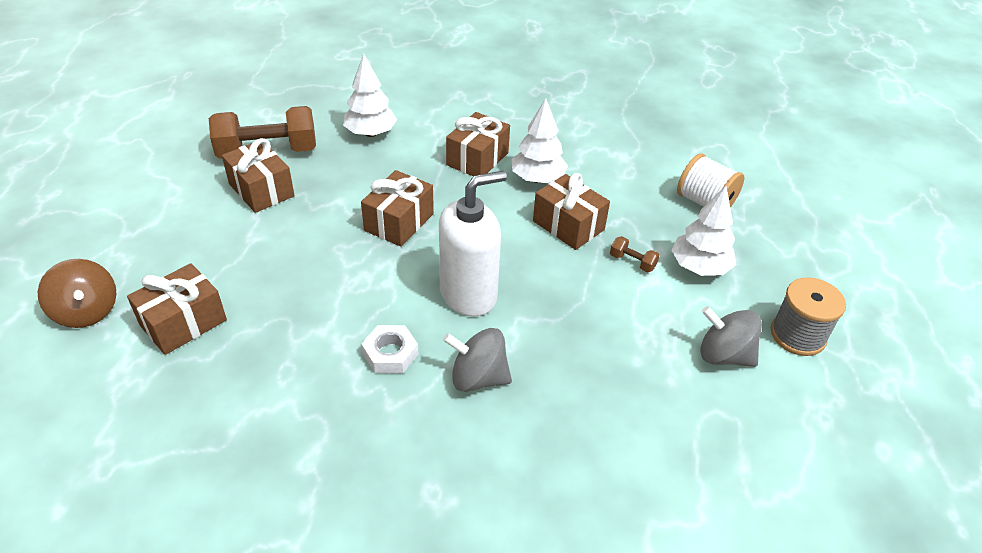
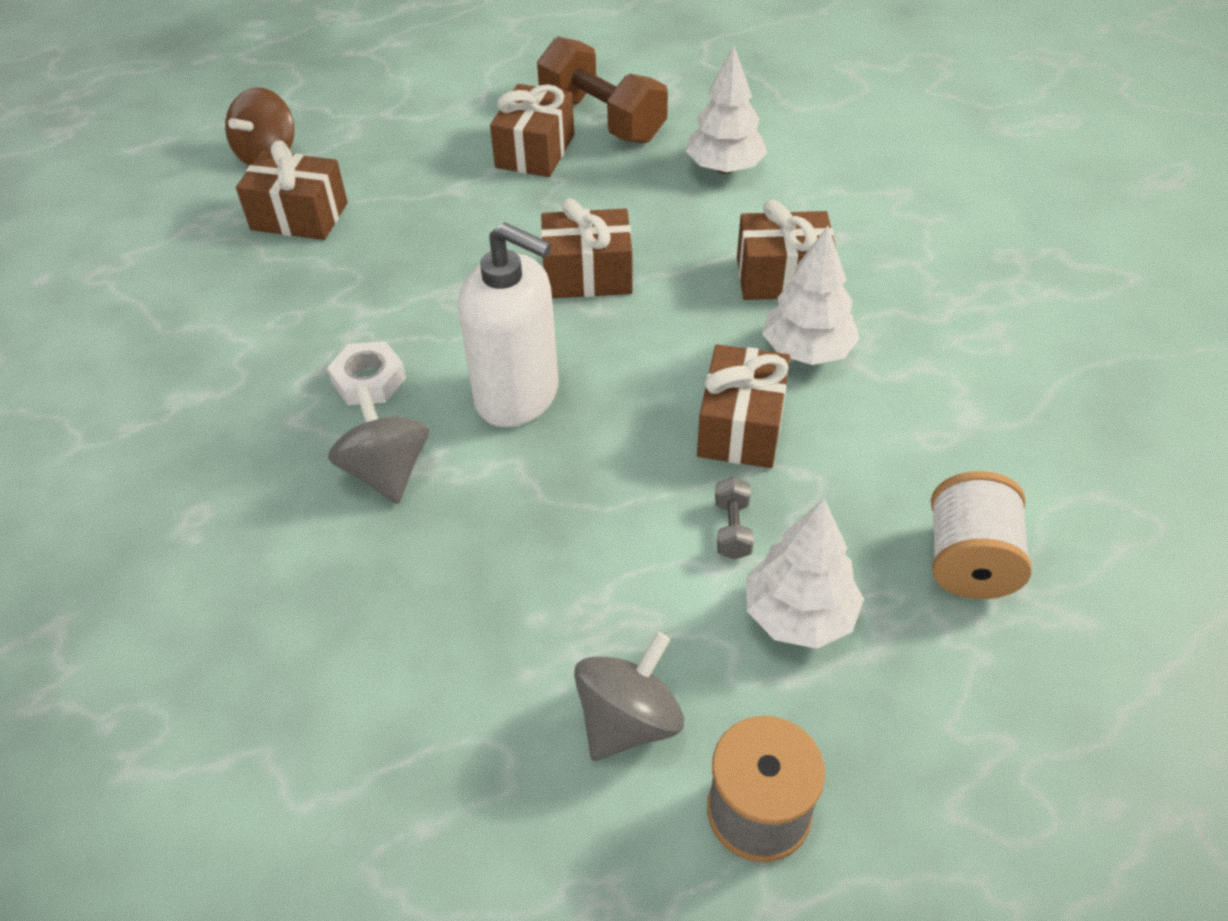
camera: 60 degrees right, 5 degrees up
(632, 262) = (732, 529): brown dumbbell -> grey dumbbell
(724, 355) = (628, 720): grey spinning top -> grey spinning top turned 45 degrees clockwise

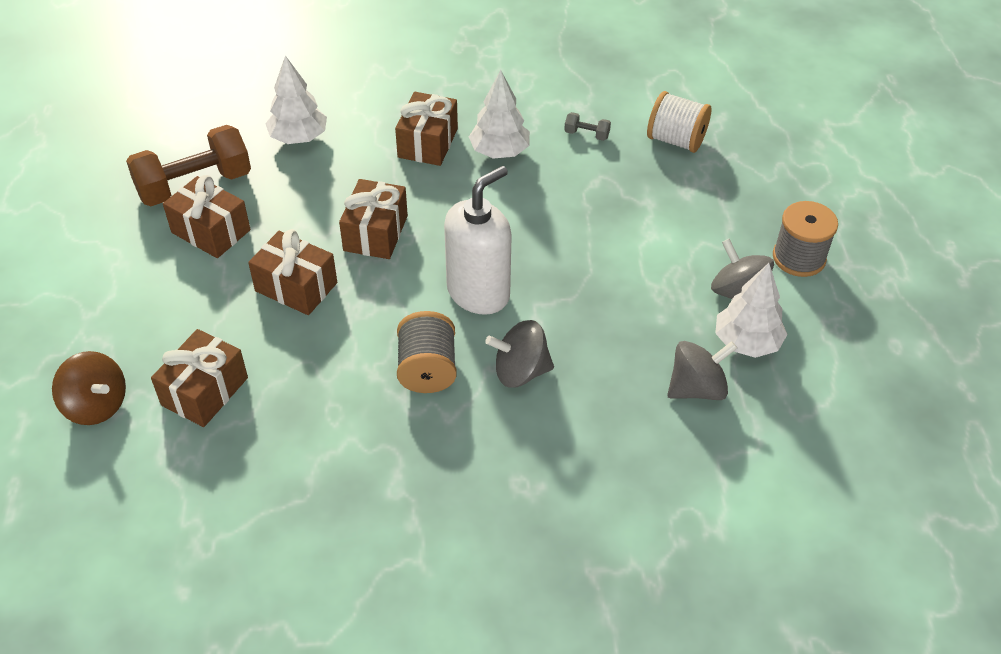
camera: 75 degrees left, 0 degrees up
(369, 380) = (427, 370): white nut -> grey spool
(400, 693) = (697, 388): none -> grey spinning top
(732, 529) = (625, 221): grey dumbbell -> grey dumbbell (586, 134)
(741, 427) = (549, 196): brown gift -> brown gift (296, 287)
(799, 615) = (691, 211): white tree -> white tree (746, 342)

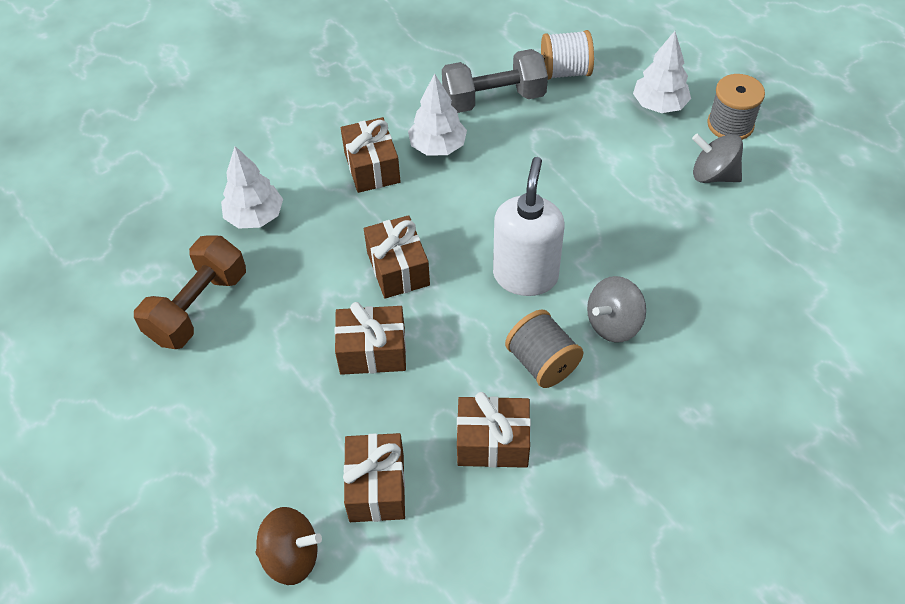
camera: 30 degrees left, 5 degrees up
(211, 231) = (252, 342): brown gift -> brown gift (493, 442)
(586, 134) = (494, 99): grey dumbbell -> grey dumbbell, size x2.42
(697, 388) = (748, 266): grey spinning top -> none
(746, 342) = (751, 210): white tree -> white tree (659, 105)

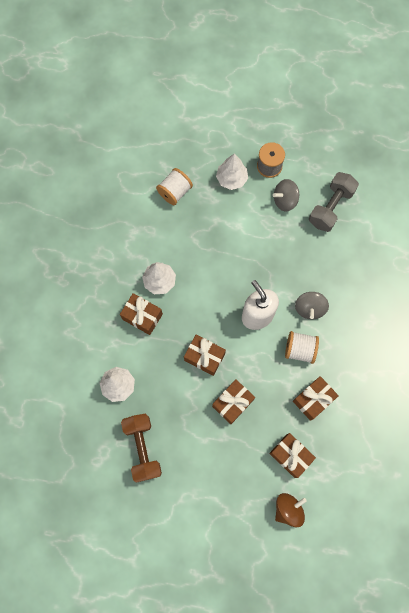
camera: 45 degrees left, 20 degrees up
(494, 99) = (158, 234): grey dumbbell -> grey dumbbell (330, 207)
(542, 363) = (299, 350): grey spool -> white spool

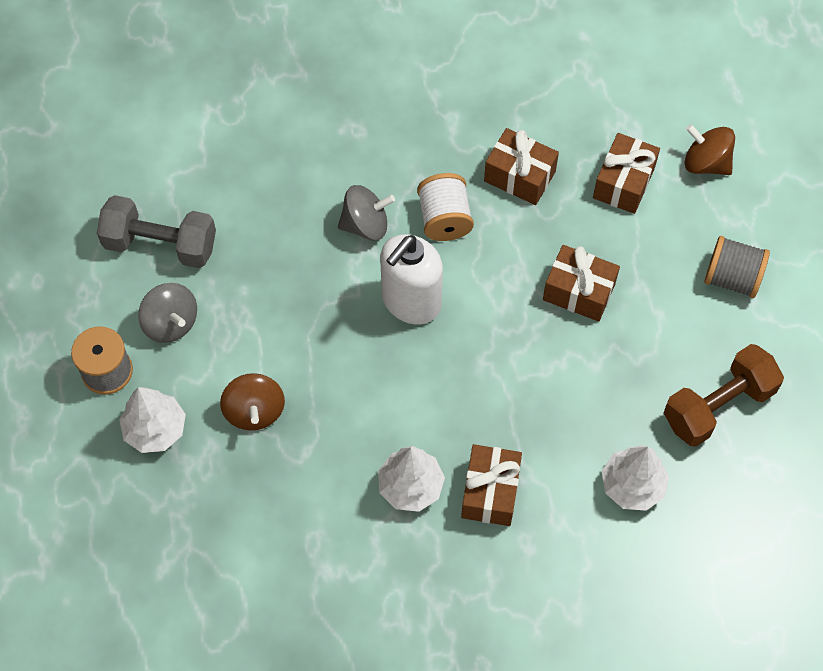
camera: 110 degrees left, 10 degrees down
(175, 192) = (217, 524): white spool -> none
(204, 357) = (519, 361): brown gift -> none
(211, 490) = (732, 278): none -> grey spool
(224, 224) = (254, 411): none -> brown spinning top

